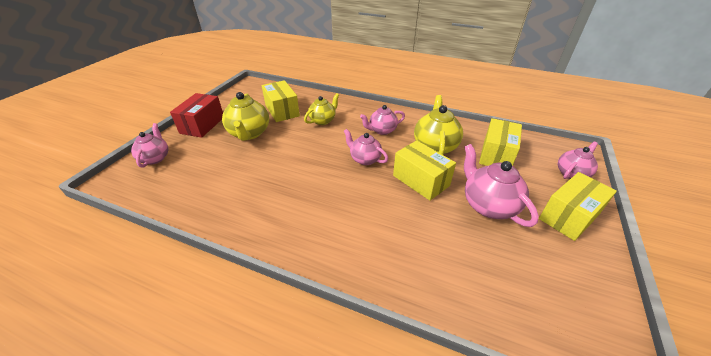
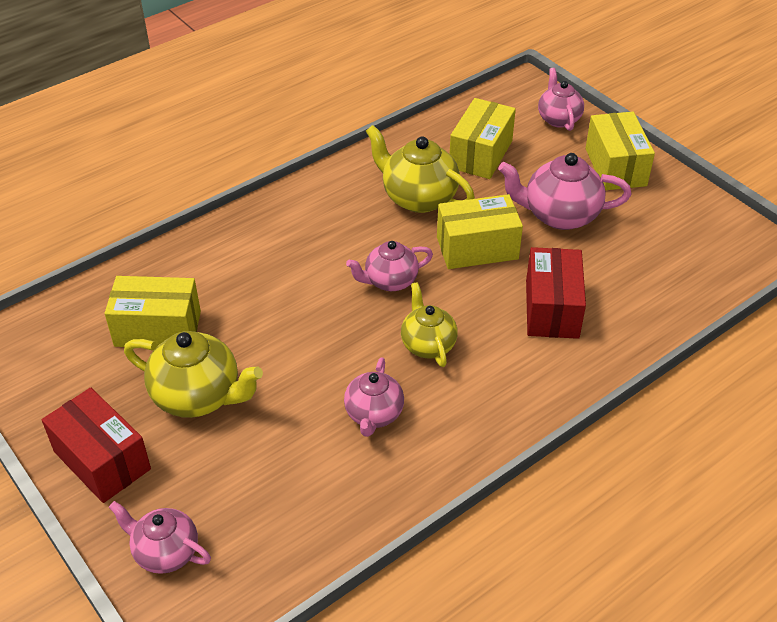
camera: 60 degrees left, 5 degrees up
(323, 120) = (243, 287): yellow teapot -> yellow teapot (427, 344)
(382, 130) = (334, 231): pink teapot -> pink teapot (374, 414)
(402, 232) = (552, 309): none -> red box
(496, 155) = (480, 154): yellow box -> yellow box turned 60 degrees clockwise

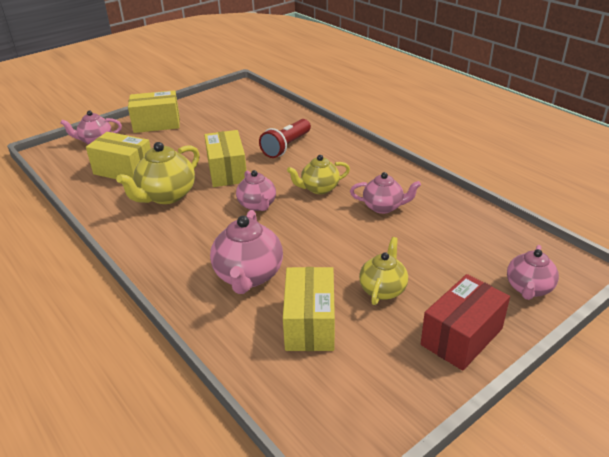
camera: 90 degrees left, 10 degrees down
(198, 396) = (383, 289): yellow teapot -> yellow teapot, size x0.65
(552, 309) = (286, 147): red box -> red flashlight
(559, 215) = (200, 143): pink teapot -> pink teapot (248, 276)

